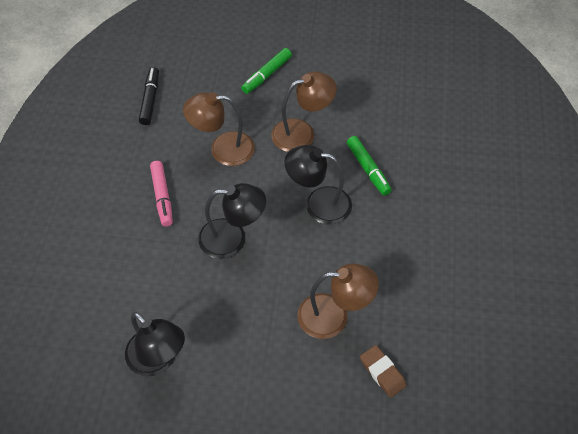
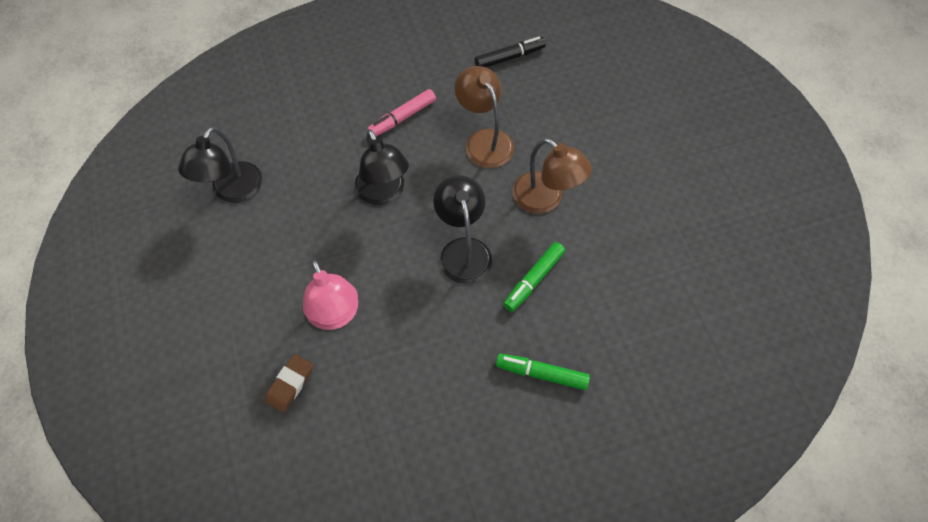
camera: 65 degrees right, 5 degrees up
(267, 75) = (604, 137): green marker -> green marker (542, 374)
(334, 316) = (335, 316): brown lamp -> pink lamp

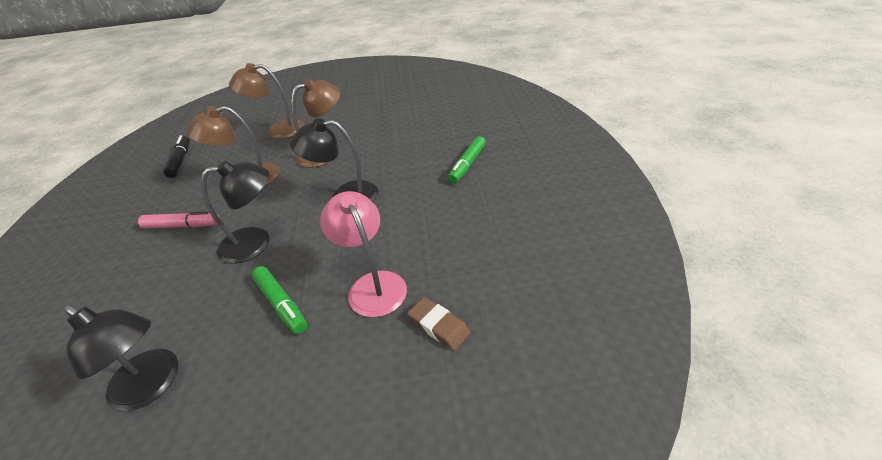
camera: 75 degrees left, 20 degrees down
(335, 316) = (372, 284): pink lamp -> pink lamp turned 105 degrees counterclockwise
(402, 118) = (182, 226): pink marker -> pink marker turned 60 degrees counterclockwise
(533, 280) = (389, 163): green marker -> green marker (281, 304)
(589, 128) = (278, 130): none -> brown lamp

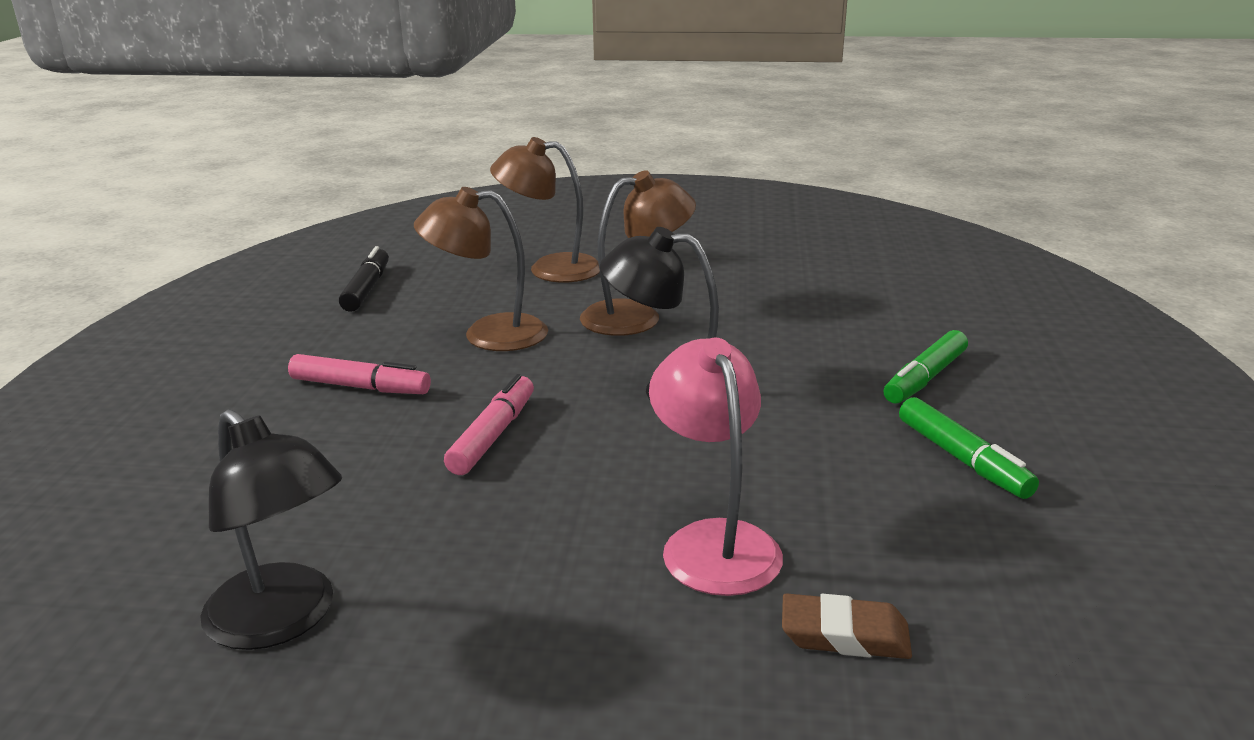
camera: 10 degrees right, 15 degrees down
(256, 243) = (493, 435): black lamp -> pink marker
(281, 304) = (532, 539): green marker -> green marker (962, 459)
(439, 326) = (844, 635): brown eraser -> brown eraser turned 45 degrees counterclockwise

